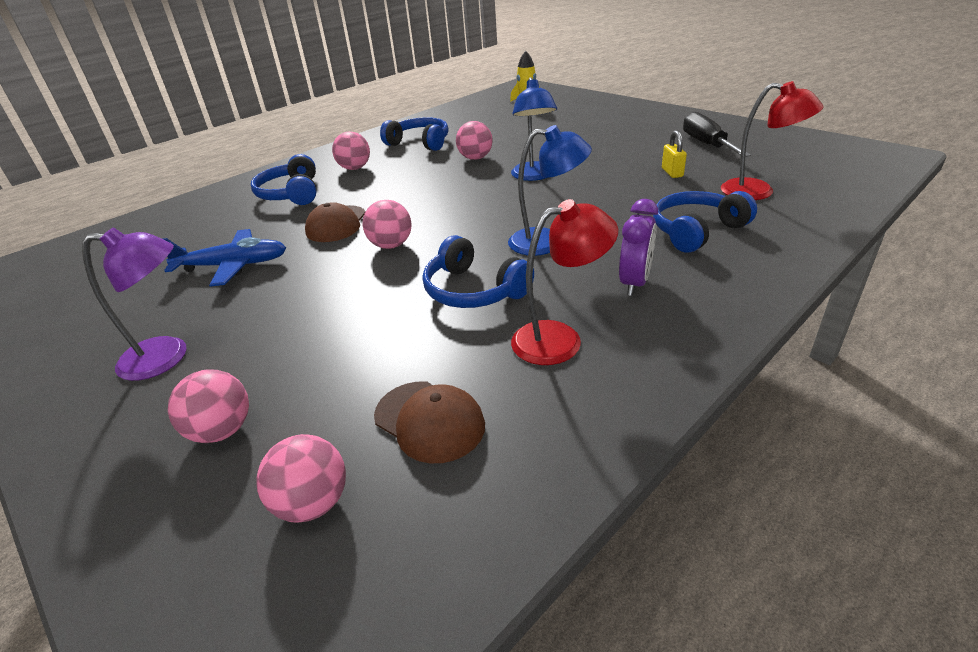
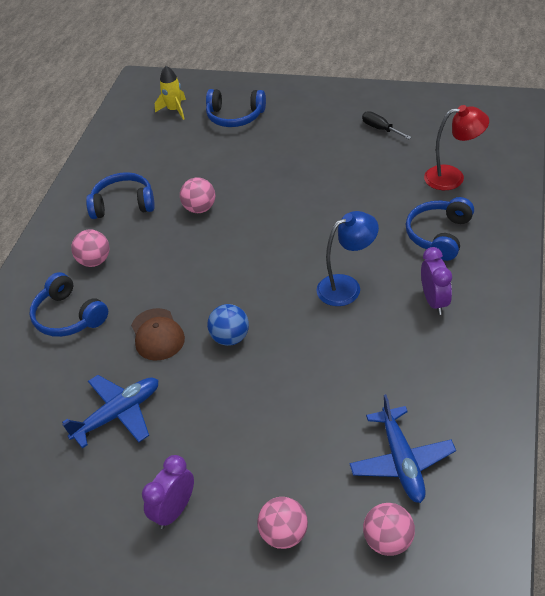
camera: 30 degrees left, 10 degrees up
(167, 357) = (174, 510): purple lamp -> purple clock
(391, 245) = (230, 338): pink ball -> blue ball
(429, 421) = (402, 461): brown cap -> blue plane
(474, 290) = (336, 354): blue headphones -> blue headphones (235, 116)
(534, 176) = (273, 215): blue lamp -> none
(560, 339) = (425, 368): red lamp -> none
(672, 173) = (378, 174): yellow padlock -> none
(706, 144) = (380, 129): black screwdriver -> black screwdriver, size x0.63

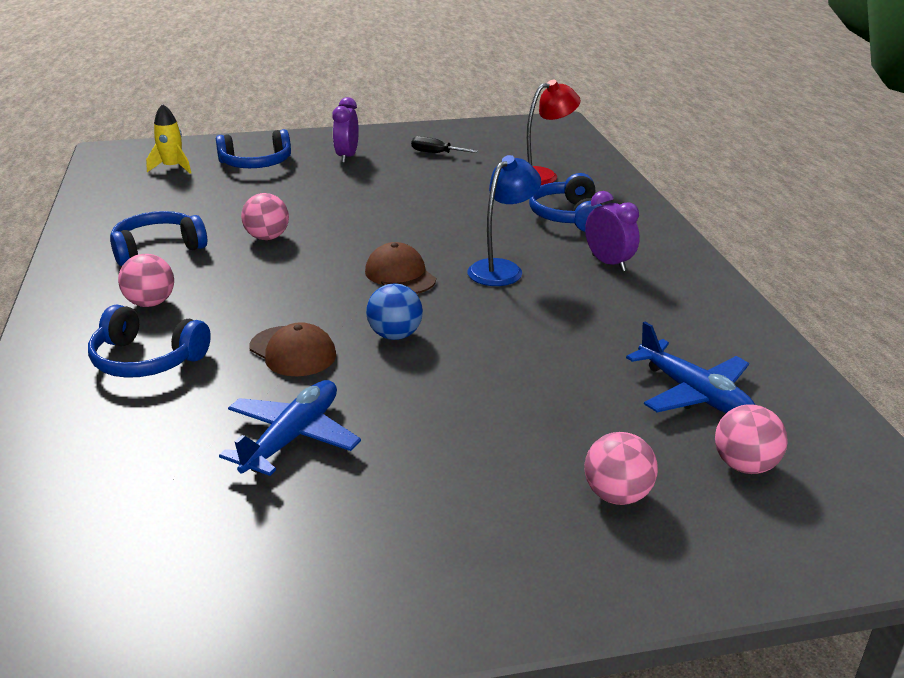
camera: 30 degrees left, 15 degrees down
(174, 510) = (451, 513): purple clock -> purple clock (347, 157)
(268, 274) = (400, 275): none -> brown cap

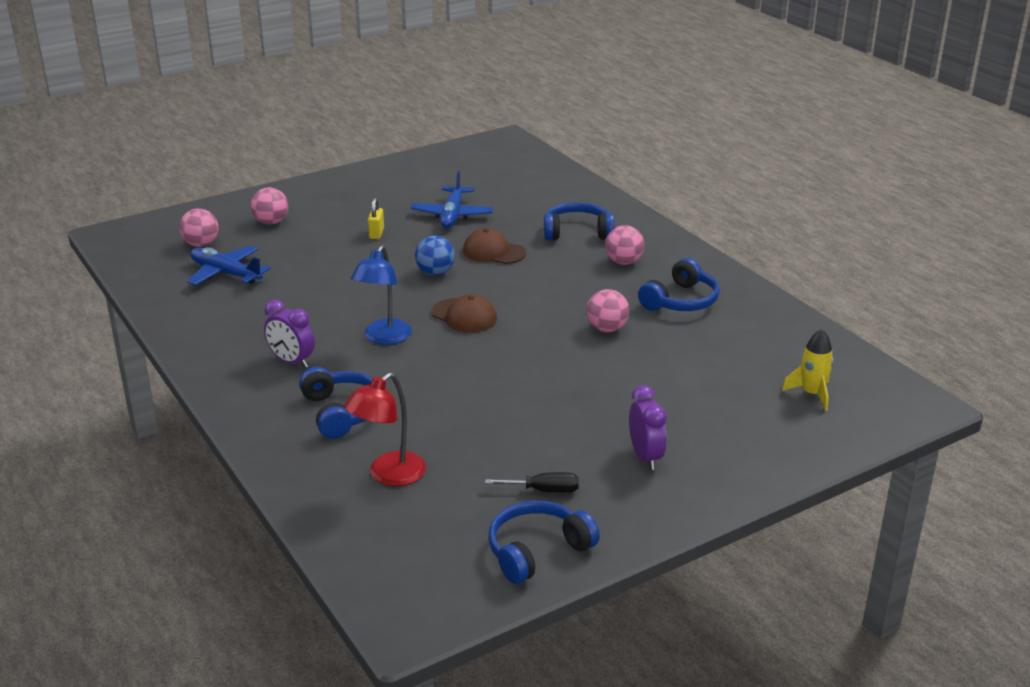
camera: 160 degrees right, 0 degrees up
(256, 164) = (734, 420): blue headphones -> blue headphones (537, 551)
(440, 424) = (376, 233): none -> yellow padlock

